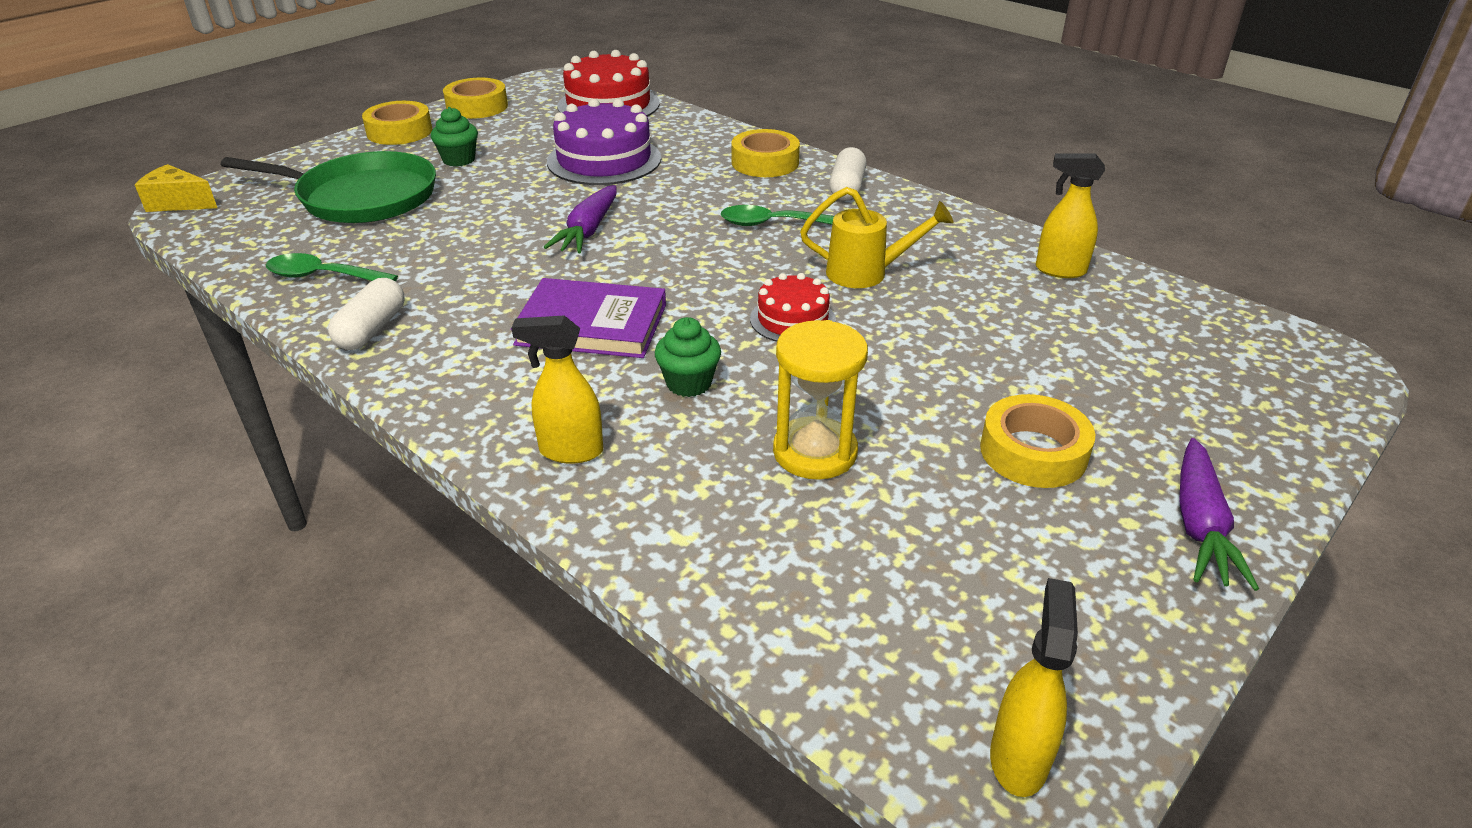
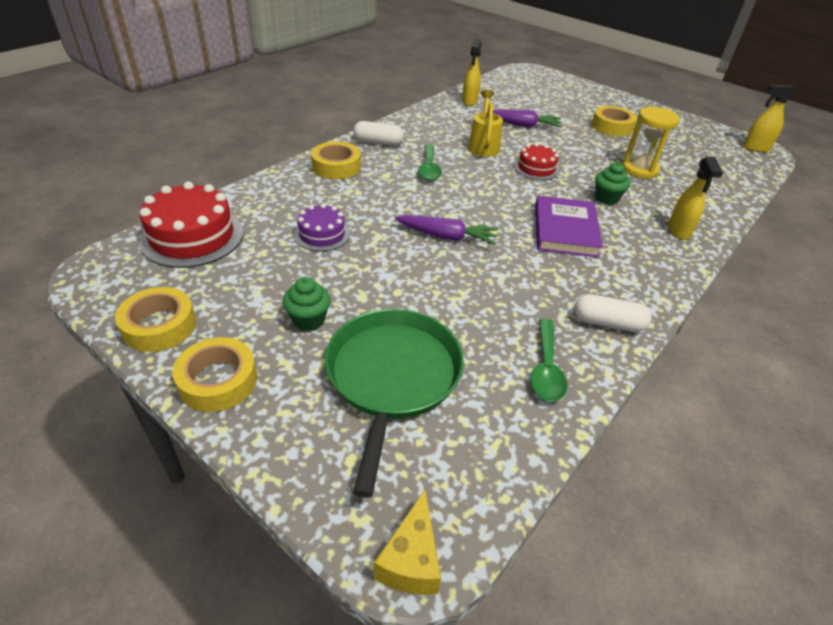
camera: 95 degrees left, 5 degrees up
(604, 160) = (322, 234): purple cake -> purple cake, size x0.58
(1200, 526) = (635, 107): purple carrot -> purple carrot (523, 125)

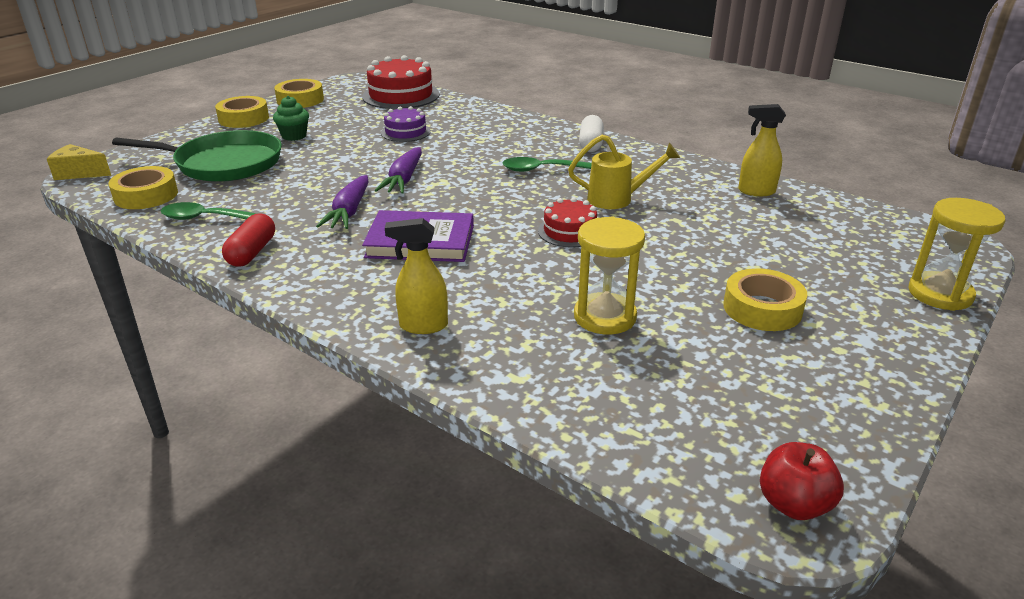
camera: 90 degrees right, 10 degrees down
(336, 167) = (526, 130): yellow tape -> yellow tape (146, 195)
(523, 125) = (703, 228): purple carrot -> purple carrot (349, 212)
(581, 86) = (940, 294): none -> yellow hourglass
(606, 198) = (502, 277): green cupcake -> none
(608, 323) = (252, 252): white capsule -> red capsule
(755, 148) = (793, 504): yellow spray bottle -> red apple

